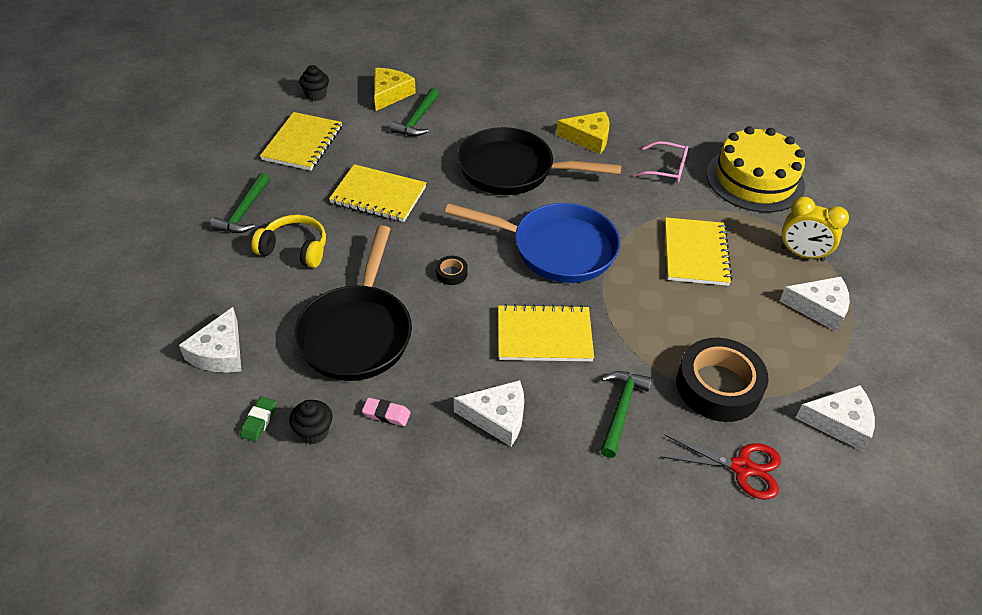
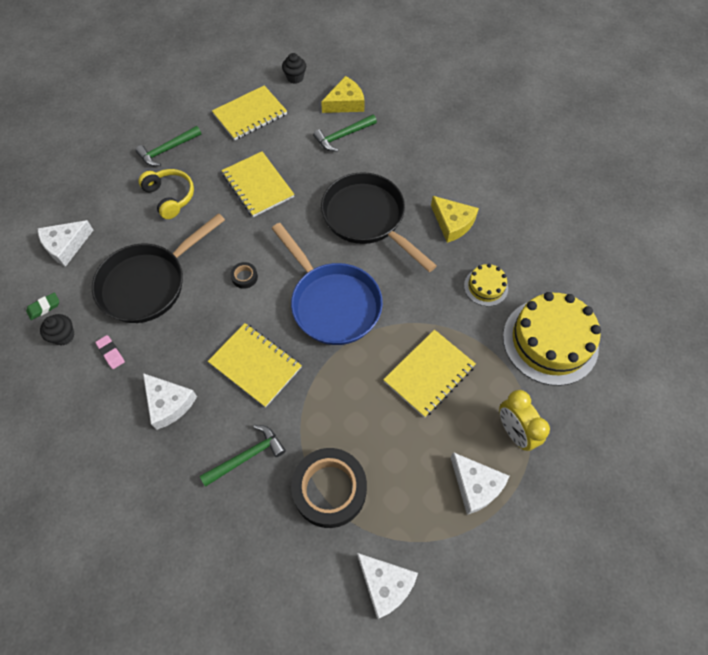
camera: 40 degrees right, 15 degrees up
(666, 169) = (486, 287): pink glasses -> yellow cake
(742, 467) = (280, 560): red scissors -> none

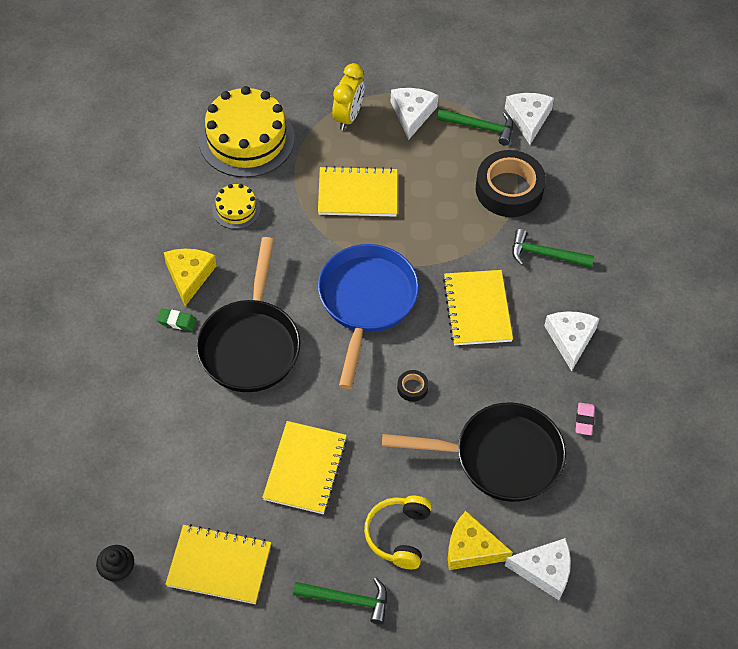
camera: 135 degrees left, 5 degrees down
(44, 307) = (612, 517): green eraser -> green eraser (177, 321)
(64, 336) = (613, 472): black cupcake -> none
(343, 136) = (165, 447): green hammer -> green hammer (480, 127)
(345, 103) = (112, 485): yellow cheese -> yellow cheese (471, 549)

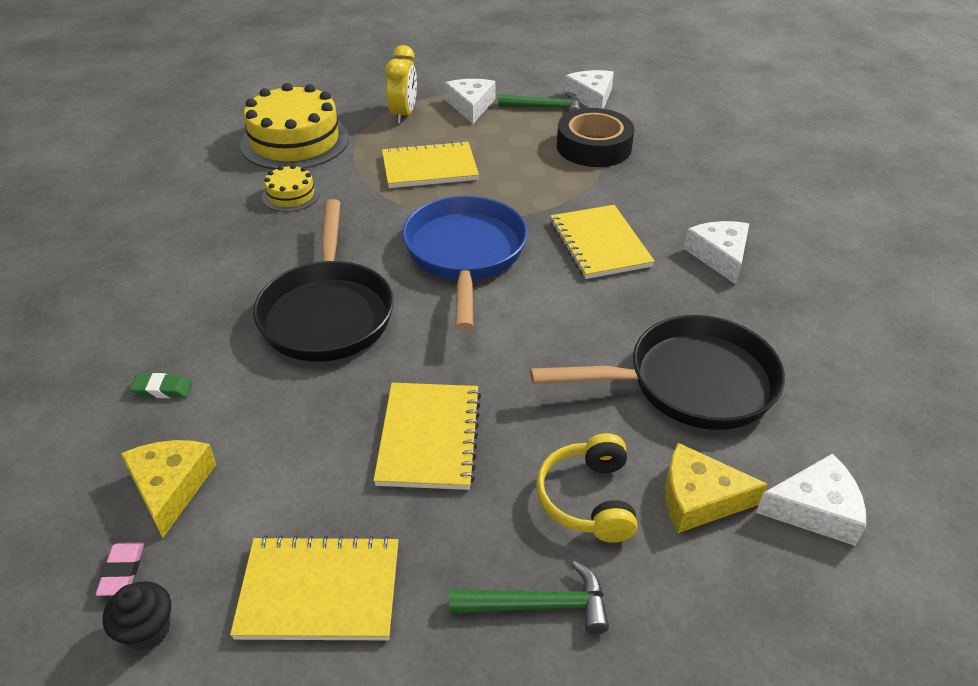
camera: 10 degrees left, 15 degrees down
(177, 321) = (226, 303): green eraser -> green eraser (162, 389)
(189, 276) = (239, 258): yellow cheese -> yellow cheese (170, 487)
(412, 388) = (548, 327): black tape -> none
(545, 255) = (656, 190): green hammer -> none
(584, 420) = (776, 329): pink eraser -> pink eraser (122, 572)

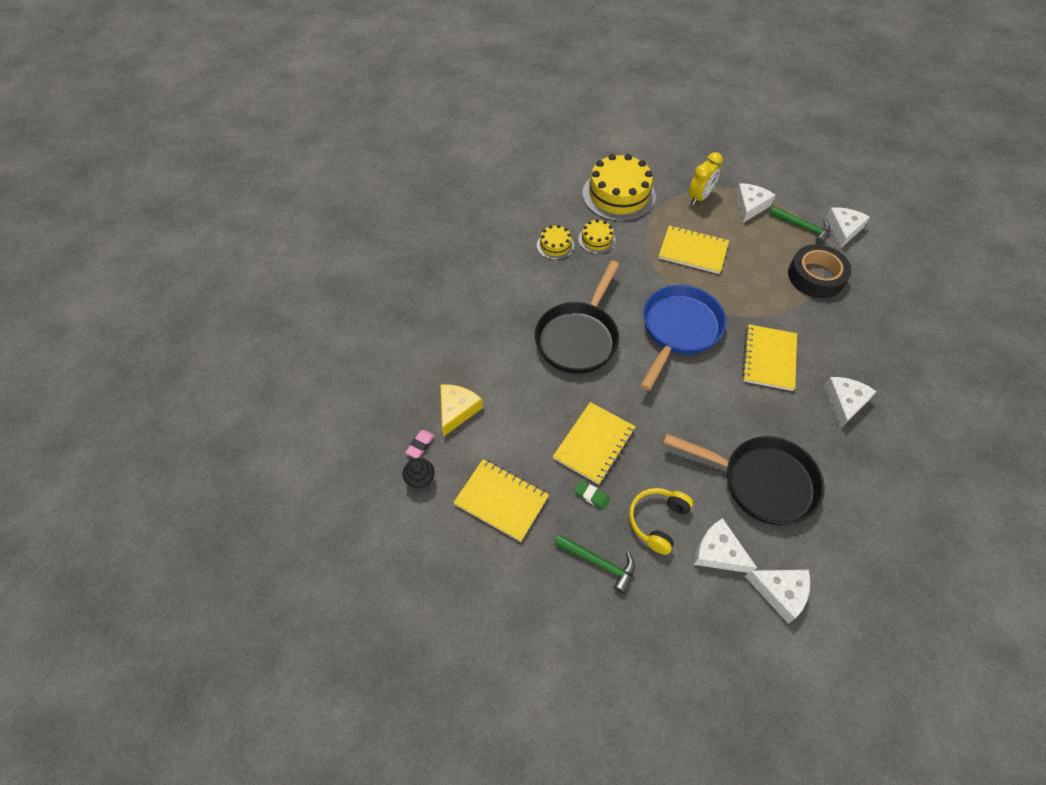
camera: 30 degrees right, 15 degrees up
(162, 389) = (474, 350): green eraser -> green eraser (591, 496)
(232, 219) = (555, 245): none -> yellow cake
(699, 498) = (718, 552): yellow cheese -> white cheese

